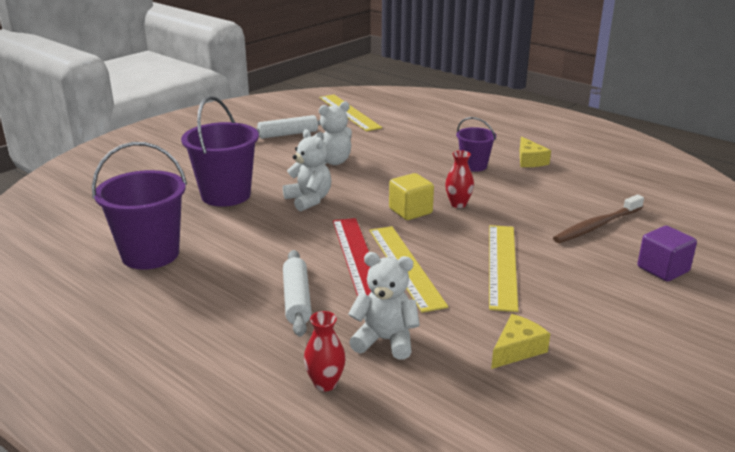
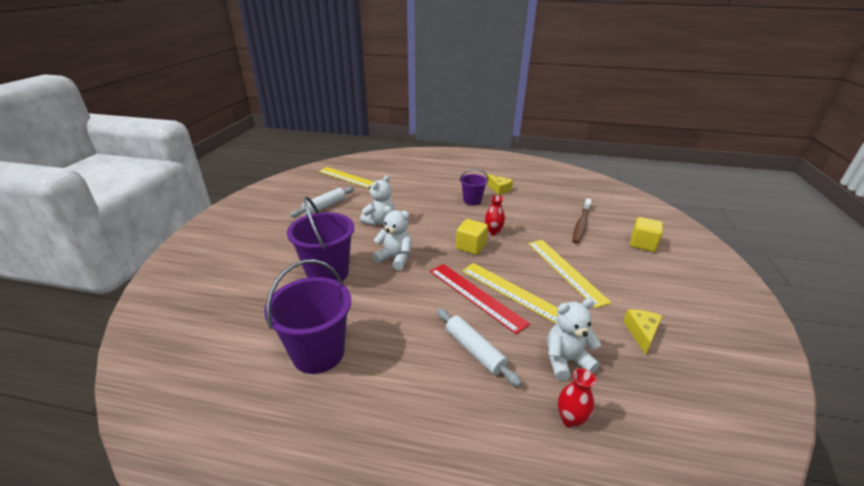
camera: 30 degrees left, 5 degrees up
(663, 269) = (642, 244): purple cube -> yellow cube

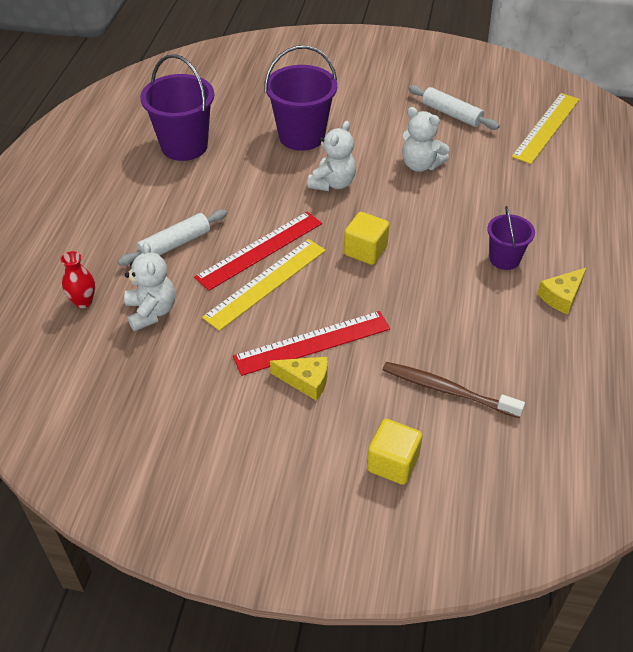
camera: 90 degrees right, 15 degrees up
(493, 232) = (407, 276): red vase -> none
(565, 271) = (312, 342): yellow ruler -> red ruler
(641, 333) = (185, 391): yellow cheese -> yellow cheese (306, 381)

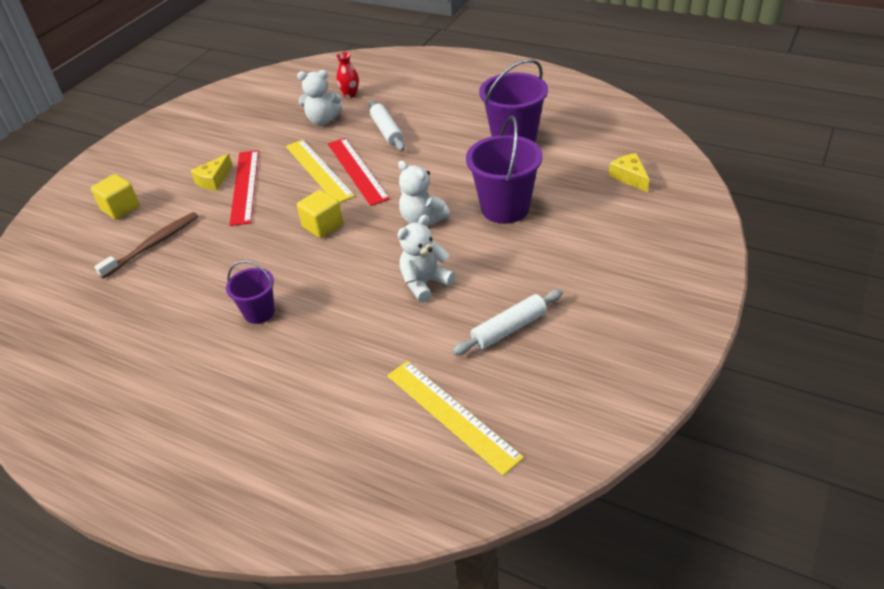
camera: 110 degrees right, 5 degrees down
(561, 296) = (190, 339): yellow cheese -> yellow cheese (629, 177)

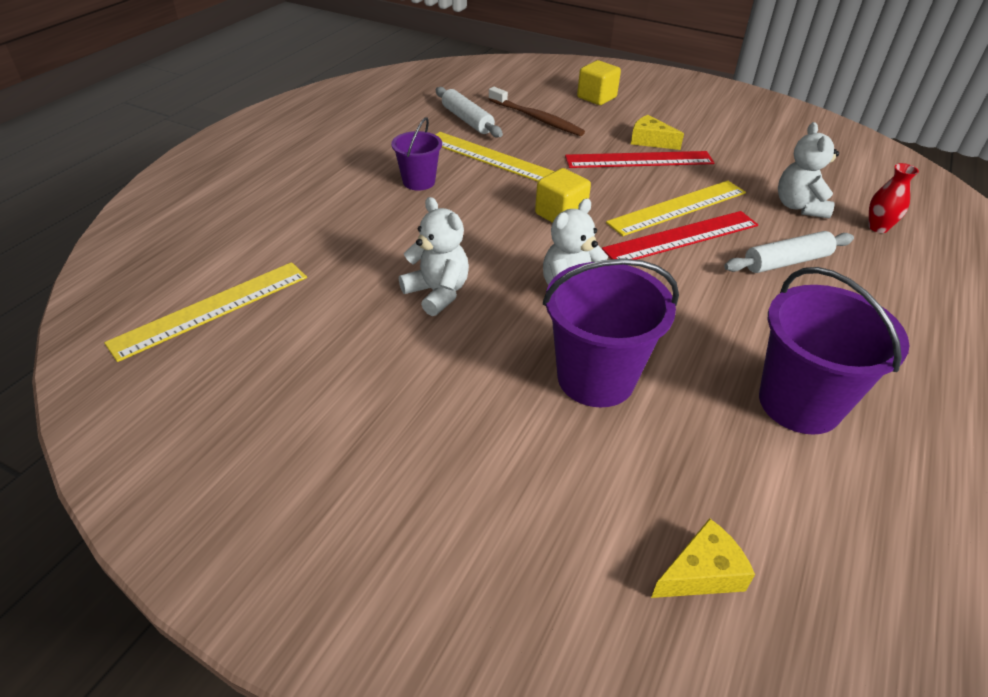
camera: 85 degrees right, 0 degrees up
(224, 269) = (491, 158): none -> yellow ruler
(509, 329) = (329, 364): white rolling pin -> white rolling pin (467, 120)

